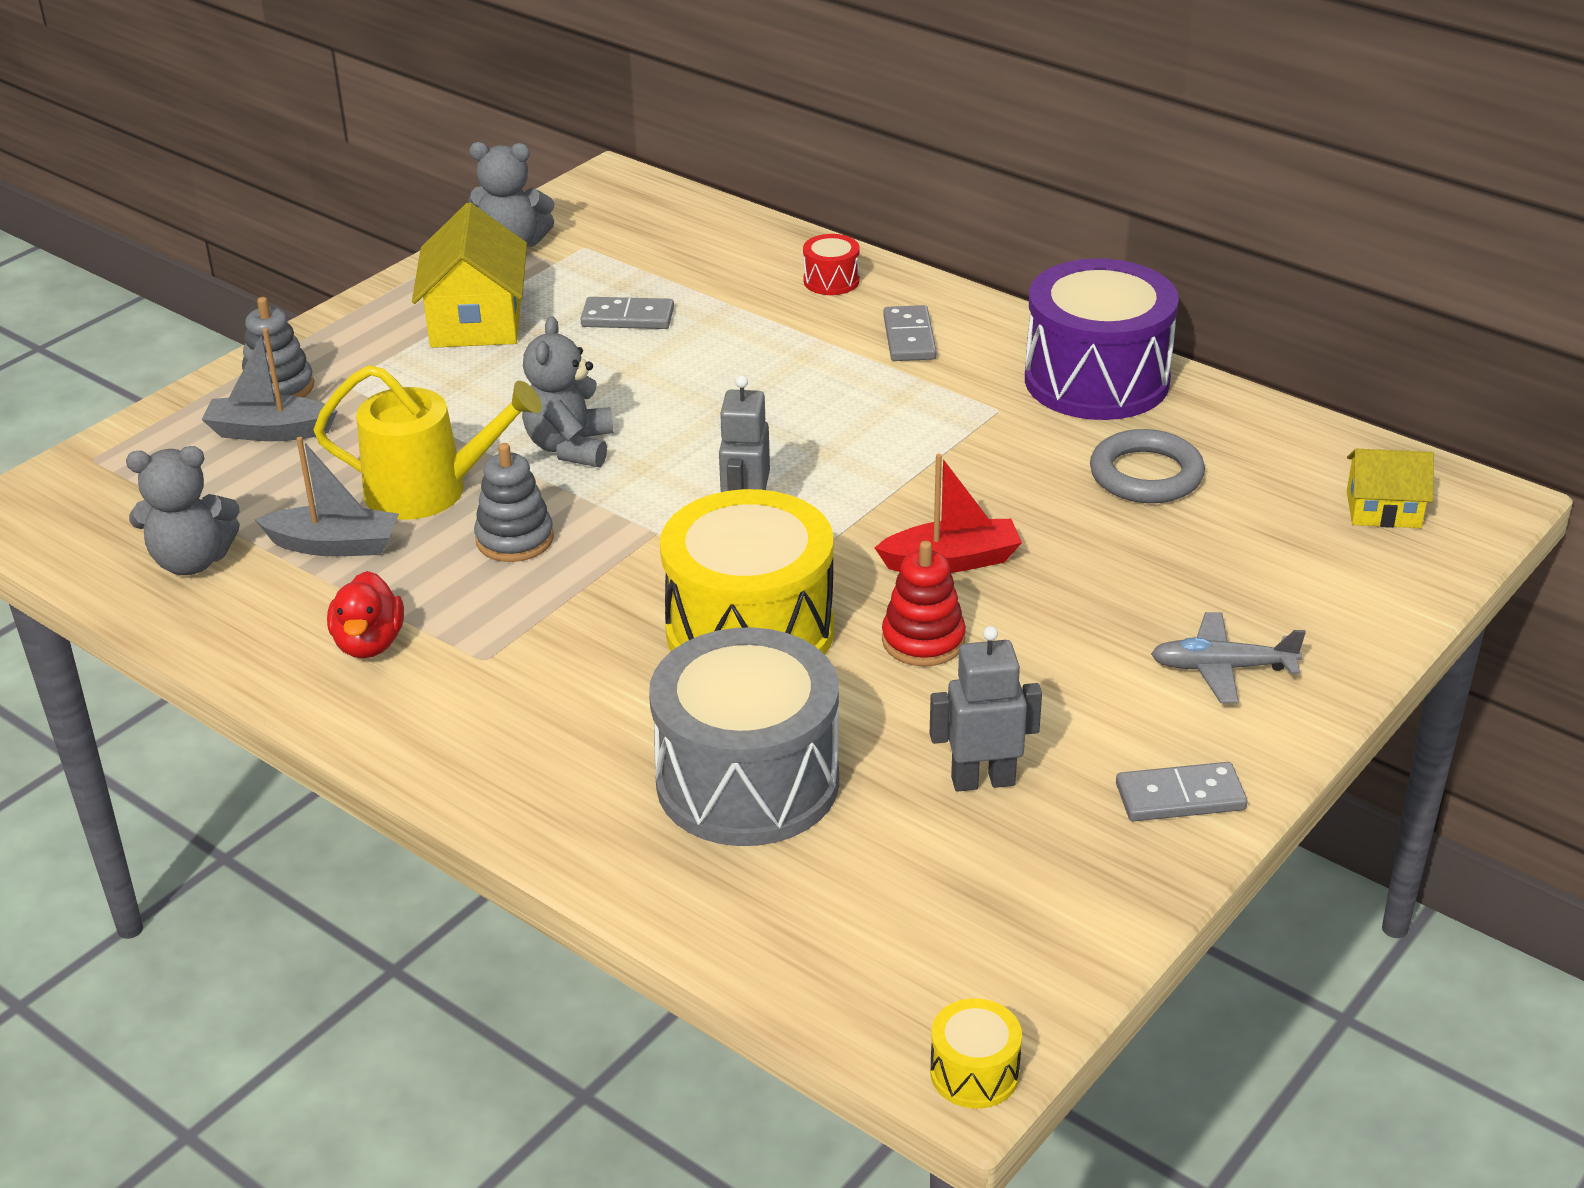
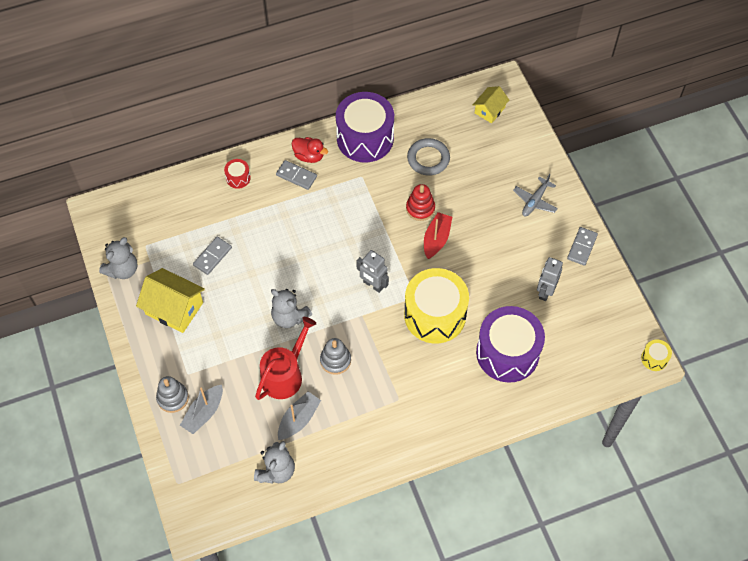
camera: 60 degrees left, 25 degrees up
(369, 644) = (366, 431): red duck -> red duck (309, 156)
(429, 490) = (285, 375): yellow watering can -> red watering can
(747, 781) = (507, 353): grey drum -> purple drum
(923, 640) = (471, 270): red stacking toy -> red stacking toy (420, 208)

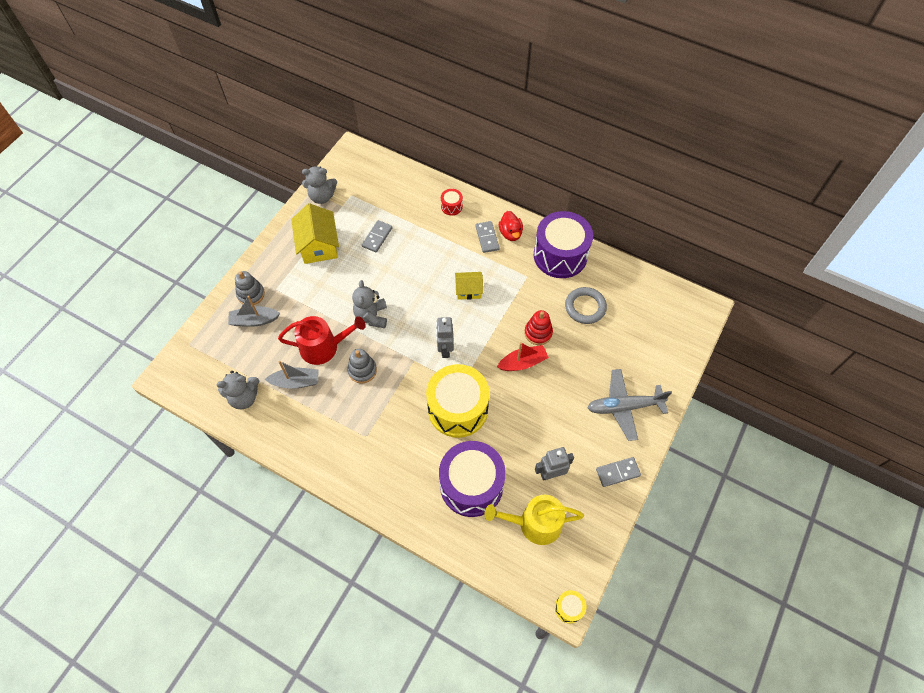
camera: 50 degrees right, 0 degrees up
(212, 256) = (377, 237): grey domino -> grey domino turned 60 degrees counterclockwise
(489, 110) = (670, 316): yellow house -> yellow house (468, 290)
(534, 201) = (624, 407): grey plane -> grey plane, size x1.56
(574, 332) = (534, 523): none -> yellow watering can

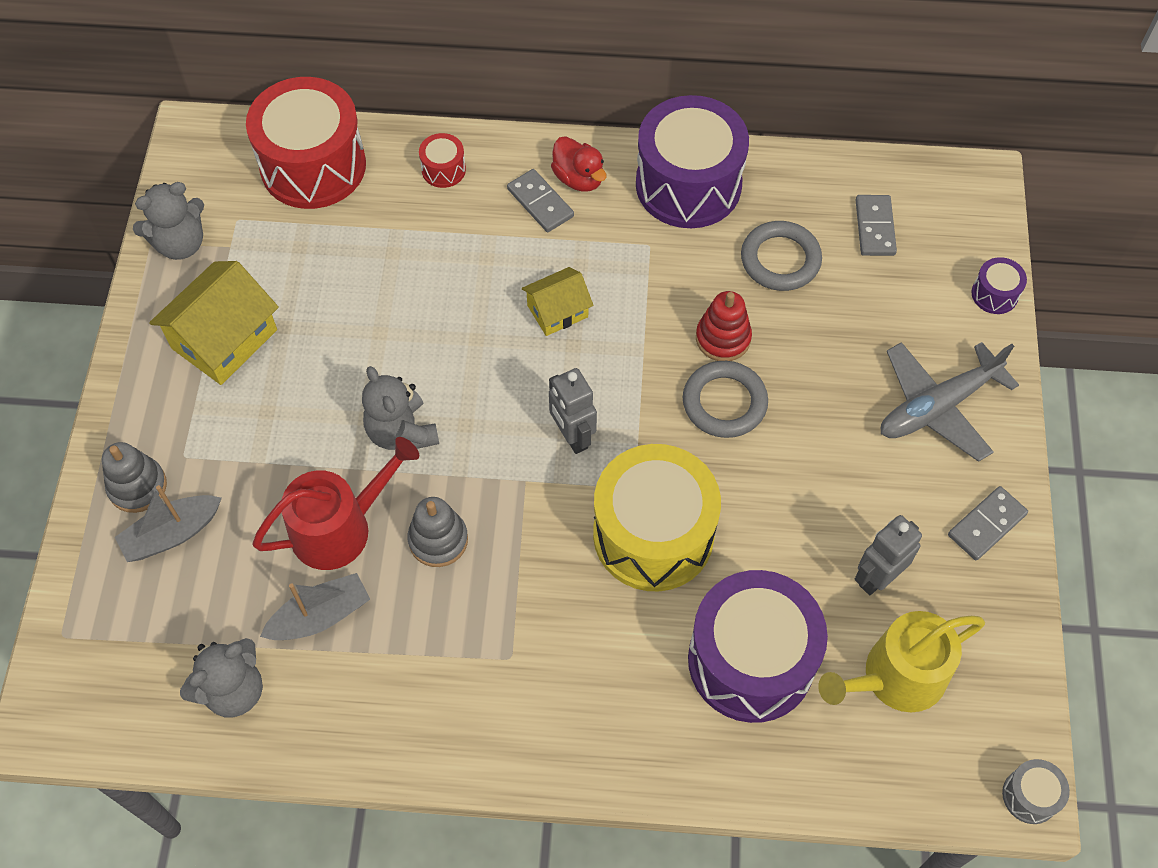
camera: 25 degrees left, 0 degrees up
(318, 245) = (224, 339): yellow house -> yellow house turned 75 degrees clockwise
(377, 237) = (332, 280): grey domino -> grey domino (875, 227)
(395, 183) = (313, 166): none -> red drum
(523, 363) = (724, 402): red boat -> grey ring
(569, 608) = (1030, 796): yellow drum -> grey drum
(682, 365) = (994, 294): none -> purple drum

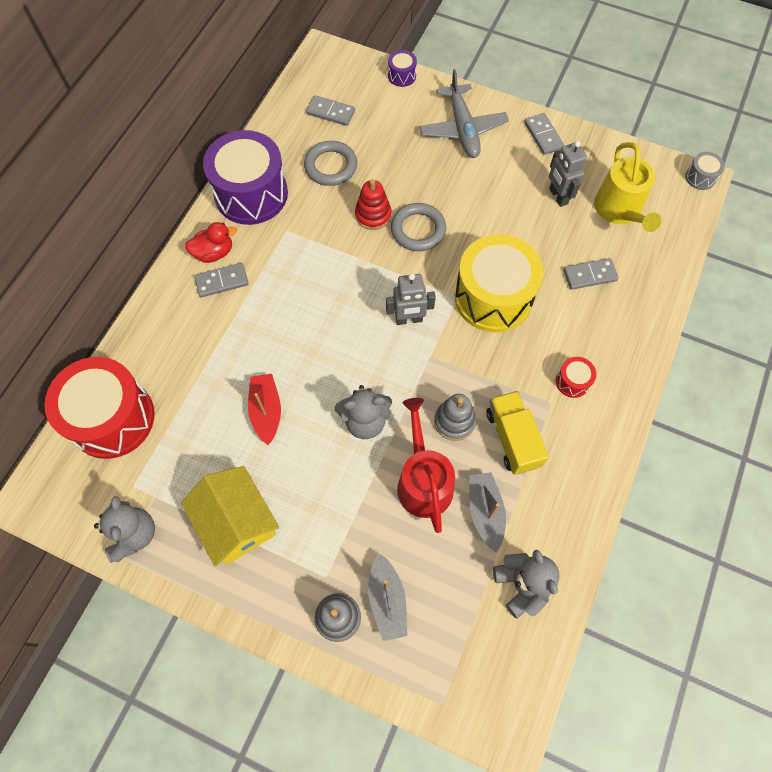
camera: 70 degrees left, 5 degrees up
(376, 317) = (266, 411): none -> red boat
(438, 622) = (512, 438): none -> yellow truck
(443, 170) = (163, 332): red drum -> red drum (572, 381)
(557, 311) = (312, 298): yellow house -> none
(751, 660) = (589, 275): purple drum -> grey domino

